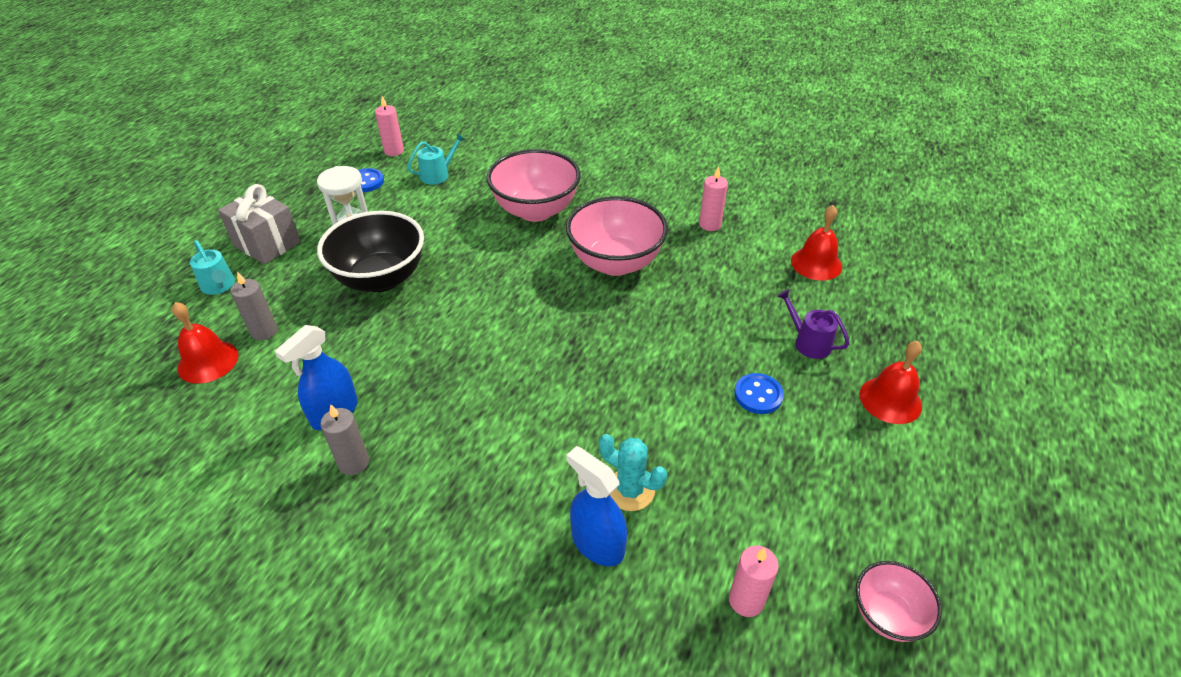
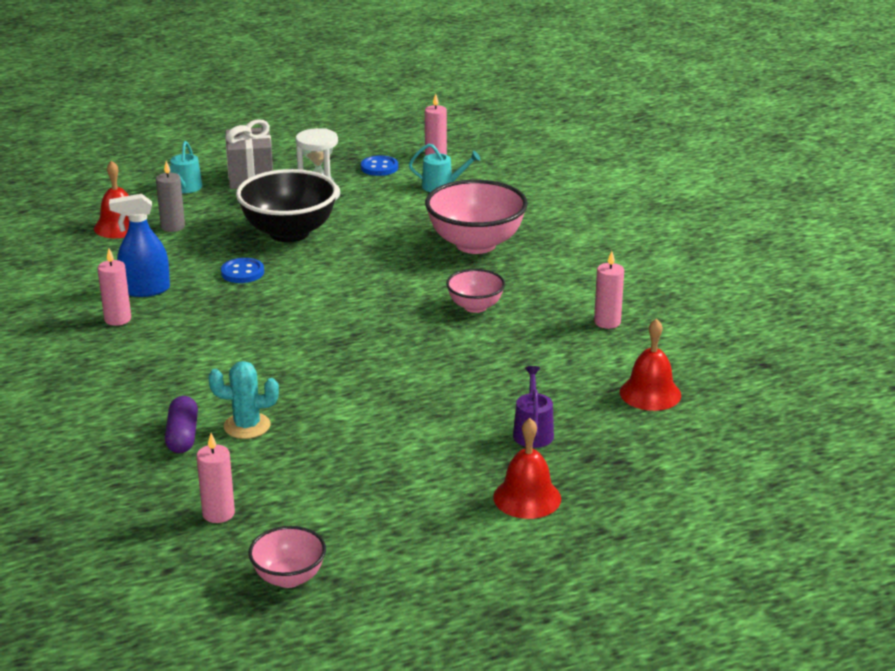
camera: 45 degrees right, 15 degrees down
(354, 463) = (118, 319): grey candle -> pink candle
(597, 544) = (182, 436): blue spray bottle -> purple capsule
(615, 263) = (475, 307): pink bowl -> pink bowl, size x0.54
(630, 490) = (247, 426): turquoise cactus -> turquoise cactus turned 75 degrees counterclockwise
(758, 395) = (428, 435): blue button -> blue button (242, 272)

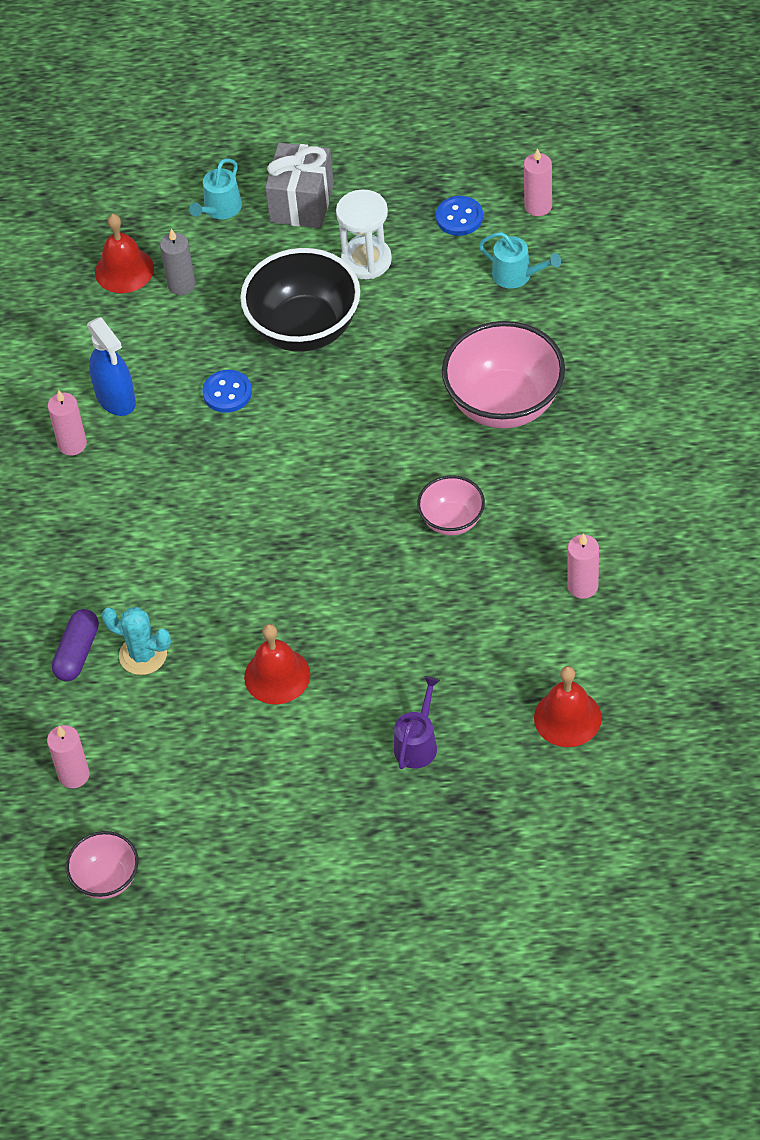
camera: 25 degrees right, 25 degrees up
(145, 290) = (116, 399): blue spray bottle -> blue spray bottle turned 135 degrees counterclockwise
(527, 497) = (367, 837): red bell -> red bell (277, 675)

